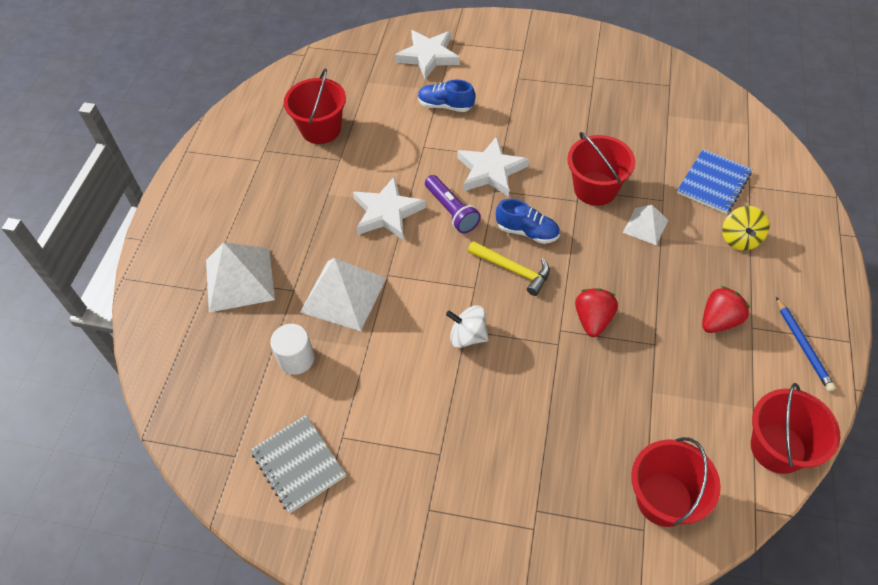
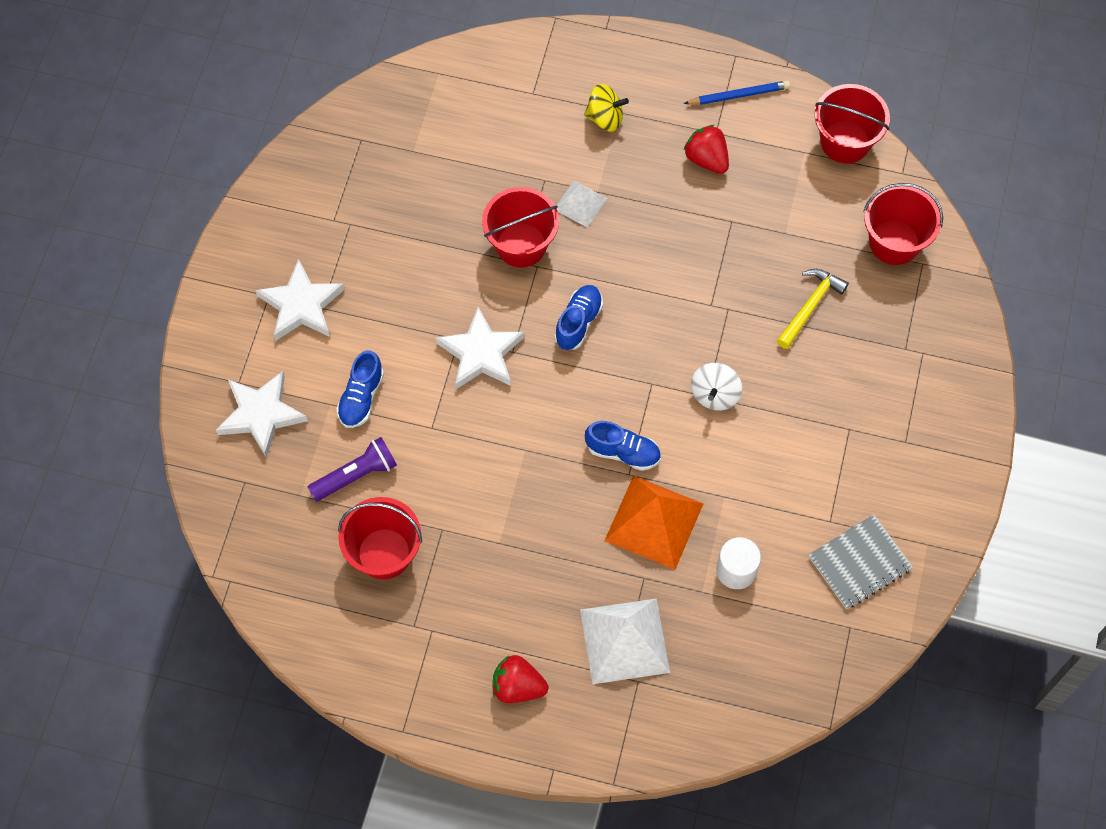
camera: 90 degrees left, 10 degrees up
(343, 295) = (654, 522): white pyramid -> orange pyramid
(387, 212) = (536, 473): white star -> white star (301, 305)
(407, 269) = (623, 452): none -> blue shoe
(451, 211) = (540, 401): purple flashlight -> purple flashlight (356, 475)
(513, 270) = (630, 342): yellow hammer -> yellow hammer (810, 306)
(593, 320) = (700, 272): red strawberry -> red strawberry (518, 687)
(713, 183) = (524, 126): blue notebook -> none

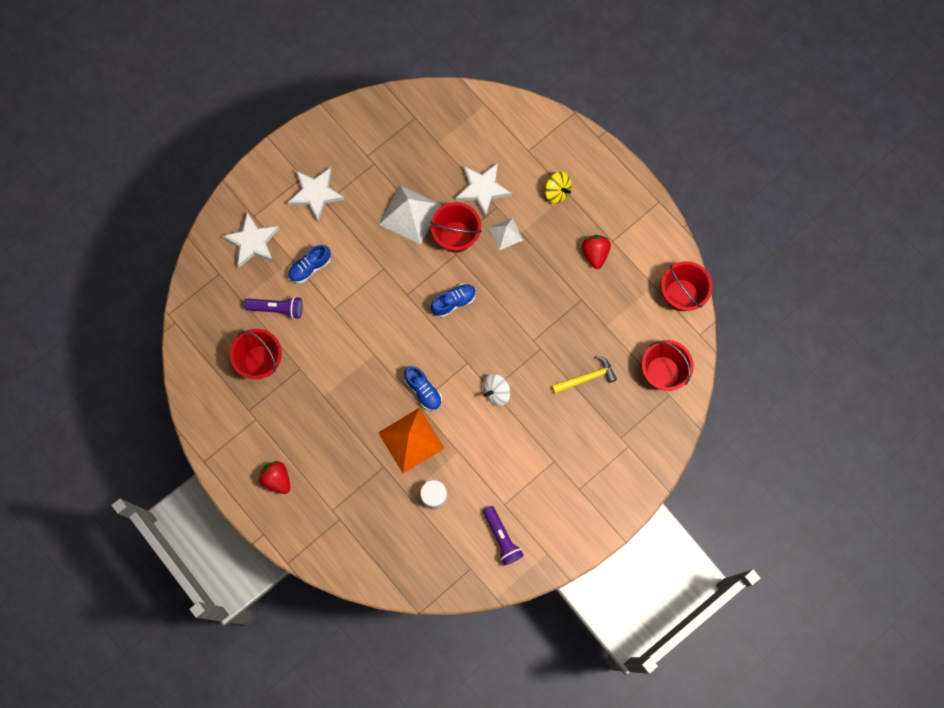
camera: 35 degrees right, 10 degrees up
(481, 353) = (390, 284): white star -> white star (482, 189)
(624, 640) = (348, 493): white pyramid -> white pyramid (410, 214)
(739, 95) = (642, 227): blue pencil -> none
(859, 563) = (502, 538): grey notebook -> purple flashlight

